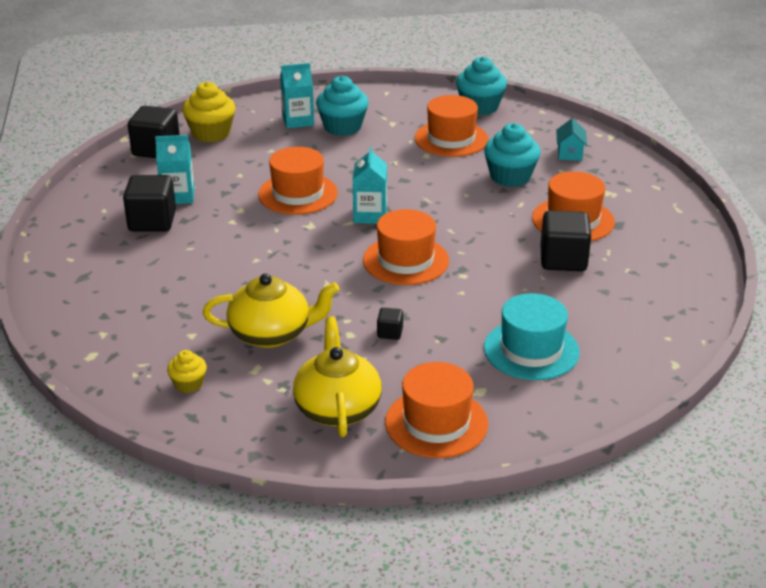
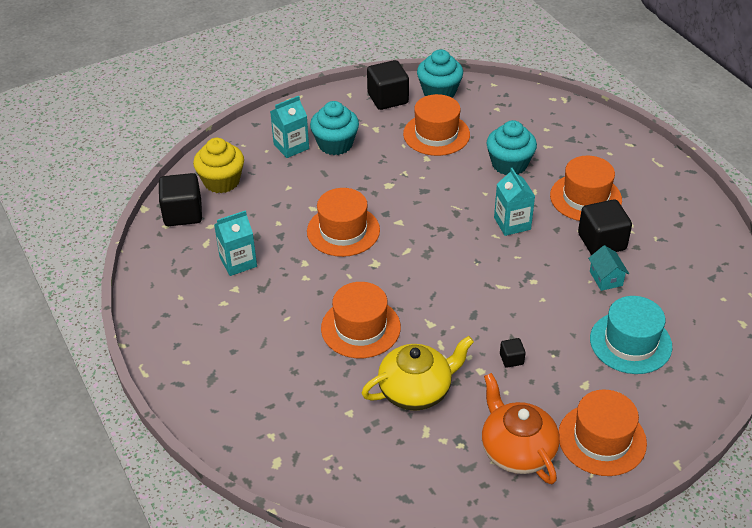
camera: 20 degrees left, 10 degrees up
(152, 221) = (233, 298): black cube -> black cube (388, 98)
(188, 384) = (380, 465): yellow cupcake -> none
(337, 408) = (517, 450): yellow teapot -> orange teapot
(370, 215) = (419, 237): turquoise carton -> turquoise carton (512, 223)
(405, 260) = (478, 279): orange hat -> orange hat (360, 328)
(569, 153) = (542, 126): turquoise house -> turquoise house (606, 278)

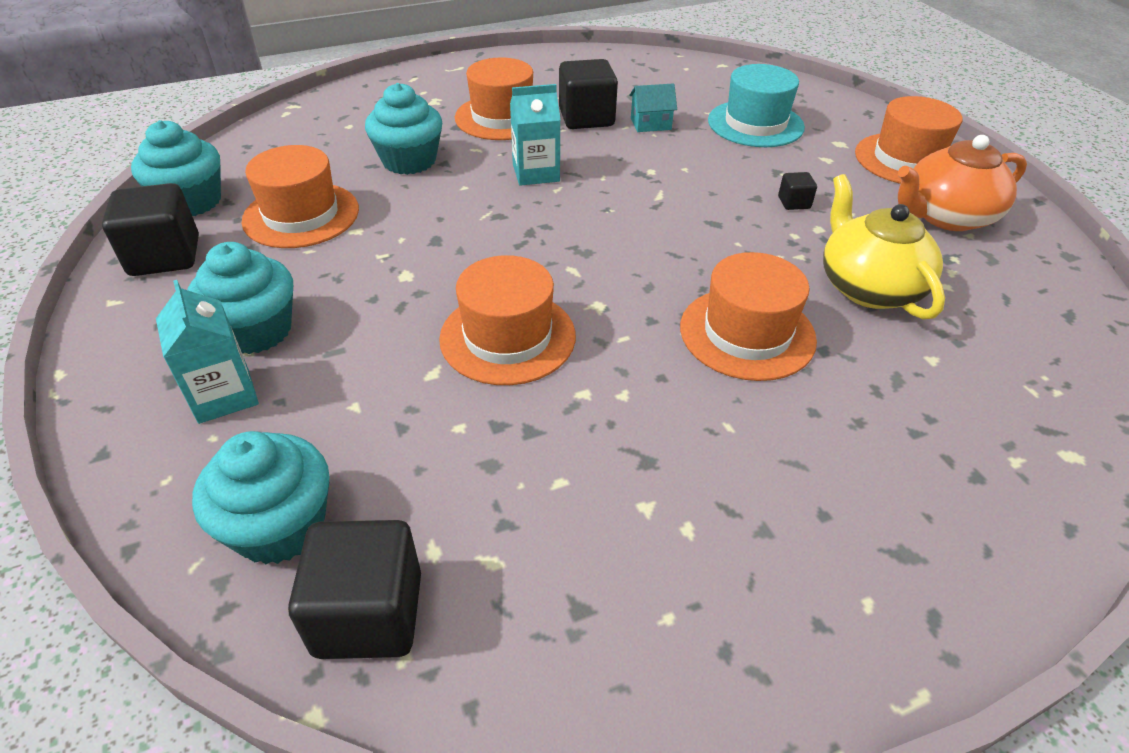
camera: 85 degrees left, 0 degrees up
(221, 181) = (280, 526): yellow cupcake -> turquoise cupcake
(238, 262) = (565, 499): turquoise carton -> none

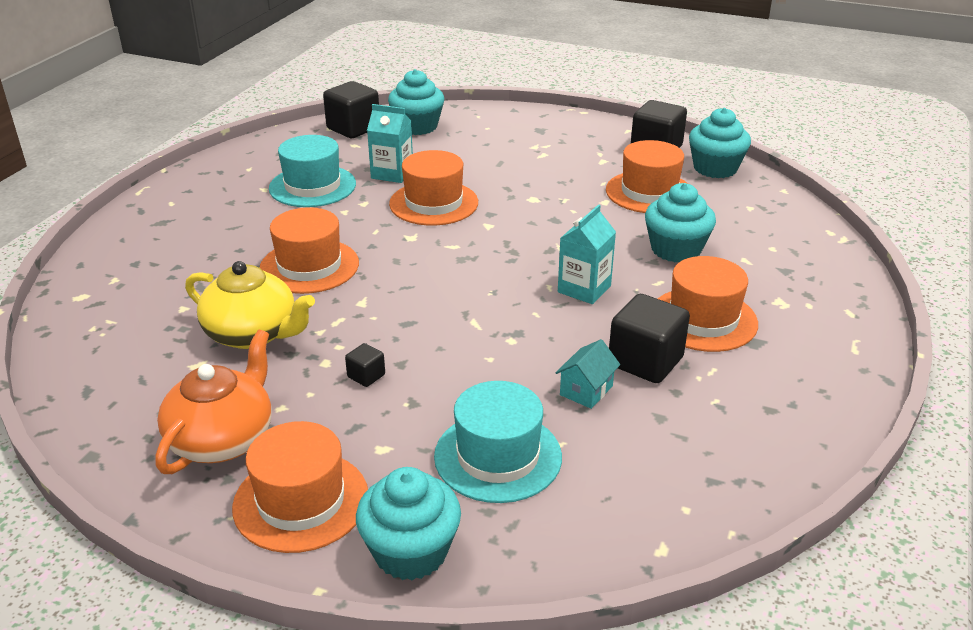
camera: 135 degrees right, 10 degrees down
(224, 395) = (510, 135): turquoise carton -> turquoise carton (392, 173)
(256, 330) = (547, 152): turquoise cupcake -> turquoise cupcake (411, 551)
(611, 480) = (312, 186): none -> turquoise hat

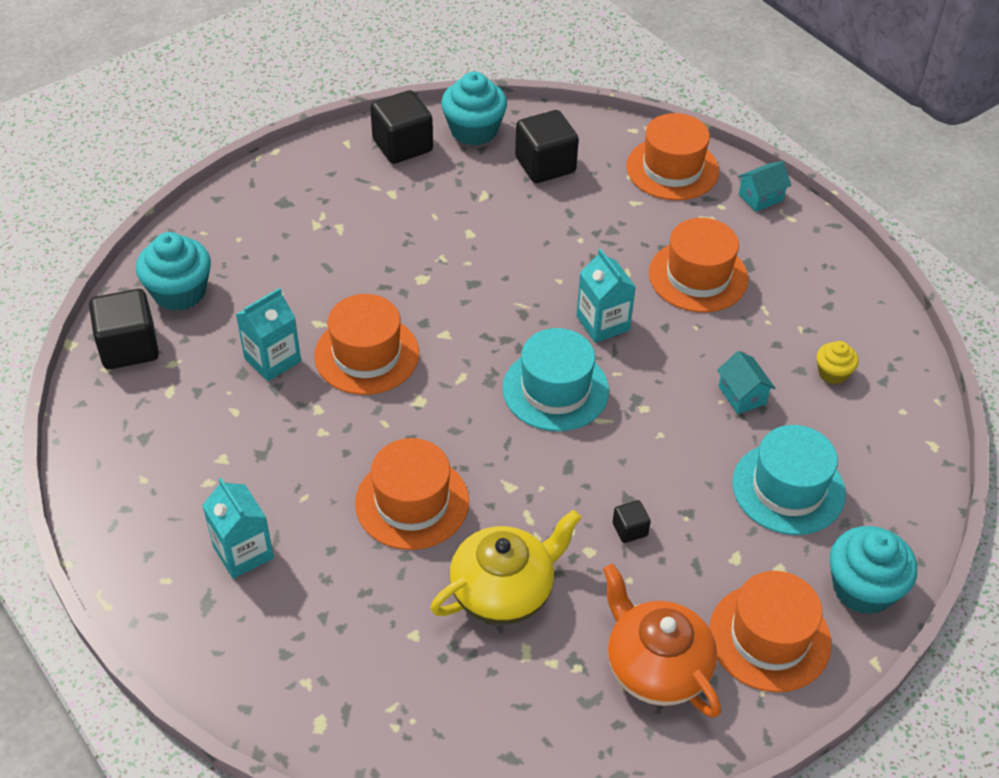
camera: 60 degrees left, 15 degrees up
(213, 220) = (243, 552): none -> turquoise carton
(312, 186) = (241, 437): turquoise hat -> turquoise hat (555, 389)
(645, 361) = (729, 341): black cube -> black cube (545, 165)
(649, 192) = (478, 195): orange hat -> orange hat (672, 169)
(676, 249) = (587, 233): turquoise cupcake -> none
(681, 440) = (833, 373): none -> yellow cupcake
(854, 323) = (761, 197): none -> turquoise house

